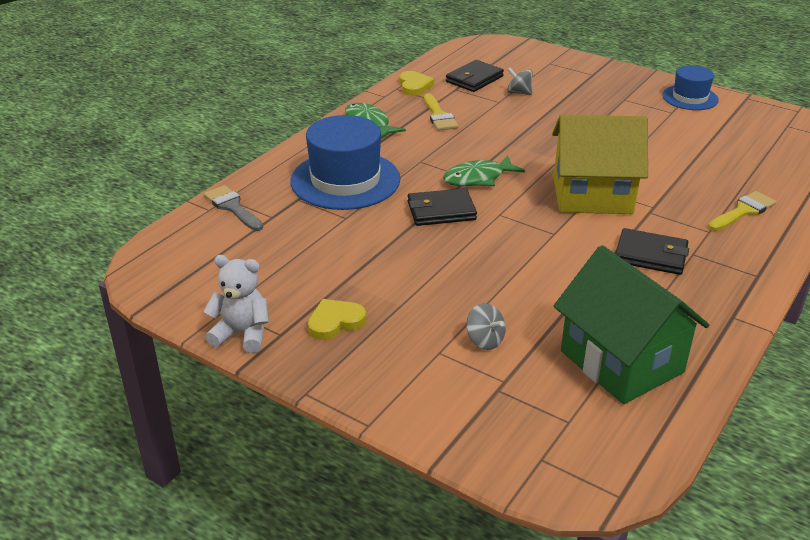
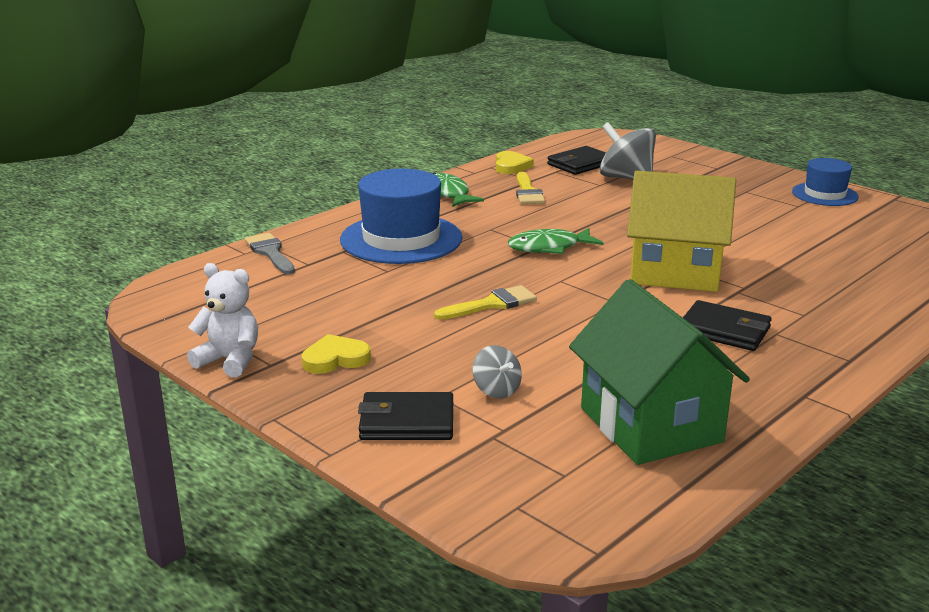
camera: 10 degrees right, 10 degrees down
(441, 211) = (495, 272): black wallet -> black wallet (407, 422)
(519, 93) = (626, 178): grey spinning top -> grey spinning top, size x1.89
(743, 211) = (853, 299): yellow brush -> yellow brush (491, 304)

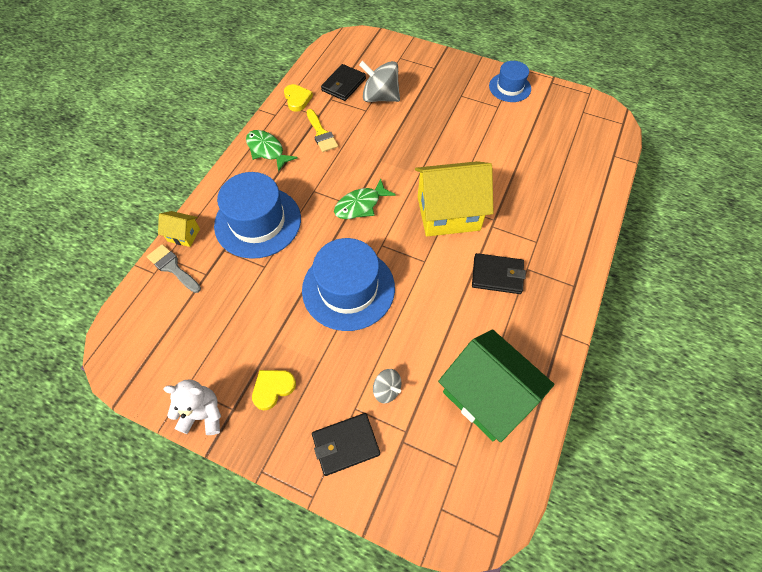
camera: 20 degrees left, 35 degrees up
(300, 233) = (183, 235): none -> yellow house
(491, 304) = (348, 288): yellow brush -> blue hat

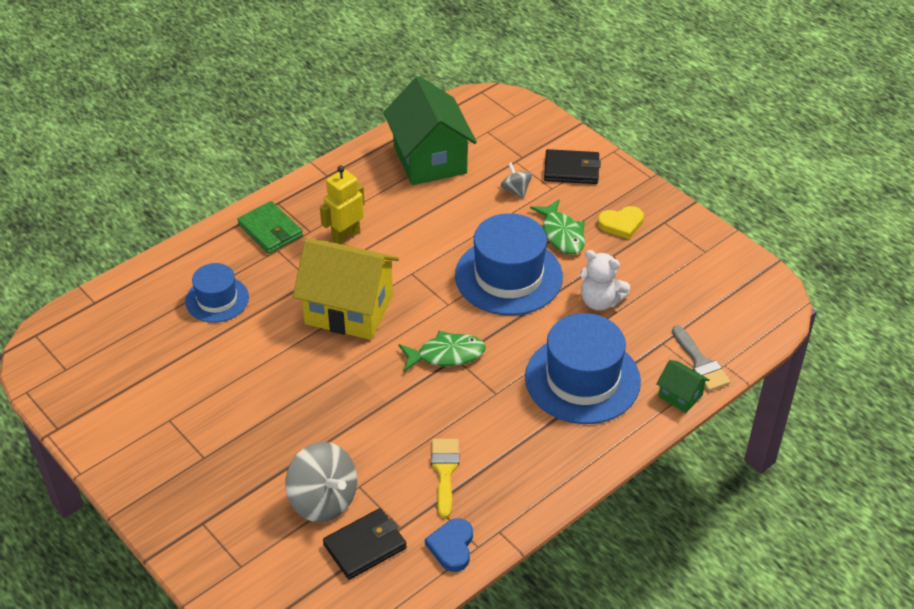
camera: 155 degrees left, 15 degrees down
(183, 235) = (680, 396): yellow house -> green house
(203, 414) = (693, 227): white teddy bear -> white teddy bear (600, 301)
(267, 150) = (534, 473): green fish -> green fish (561, 234)
(297, 99) = (452, 546): yellow heart -> blue heart
(497, 275) = (345, 236): black wallet -> yellow robot
(509, 87) = (124, 443): blue hat -> blue hat (217, 299)
(556, 257) = (270, 230): none -> green wallet

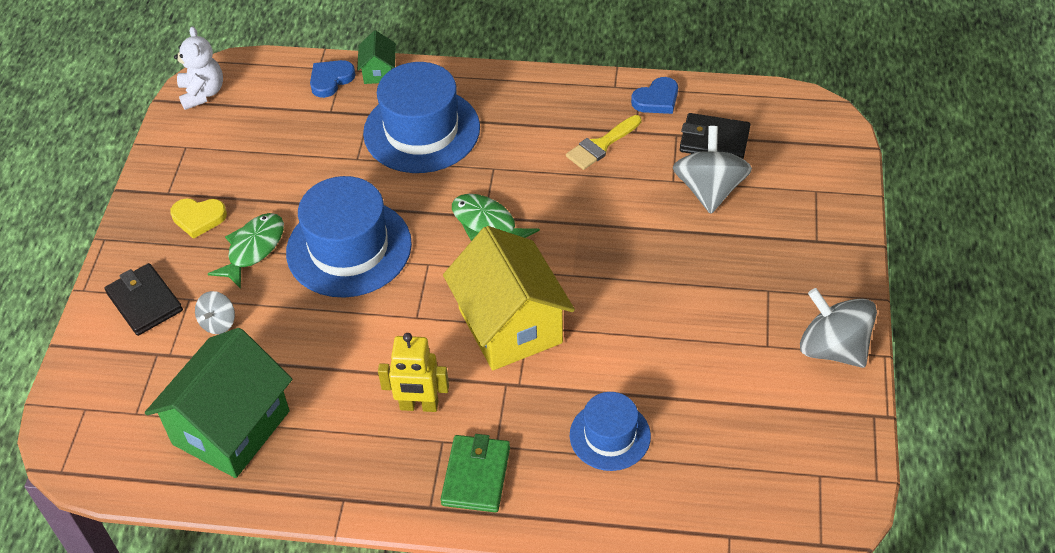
camera: 130 degrees left, 5 degrees up
(121, 451) = (833, 348): none -> grey spinning top
(600, 301) = (319, 172): white teddy bear -> white teddy bear (202, 93)
(621, 224) = (198, 218): yellow heart -> yellow heart turned 150 degrees clockwise
(700, 363) = (331, 80): grey brush -> blue heart

